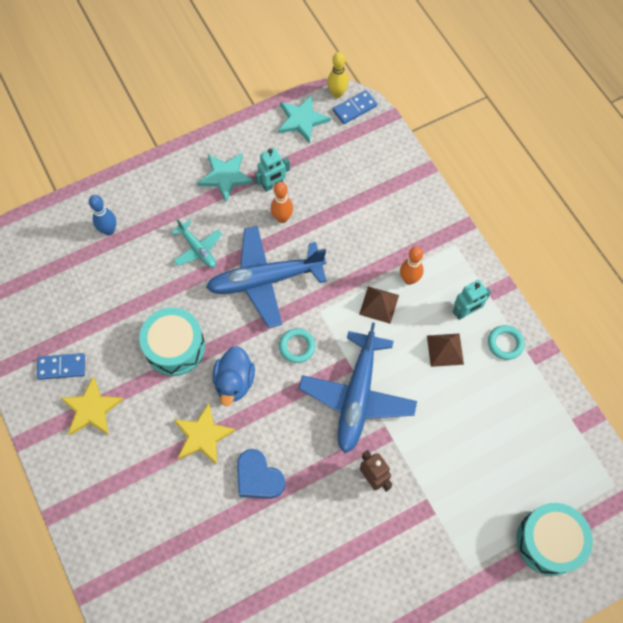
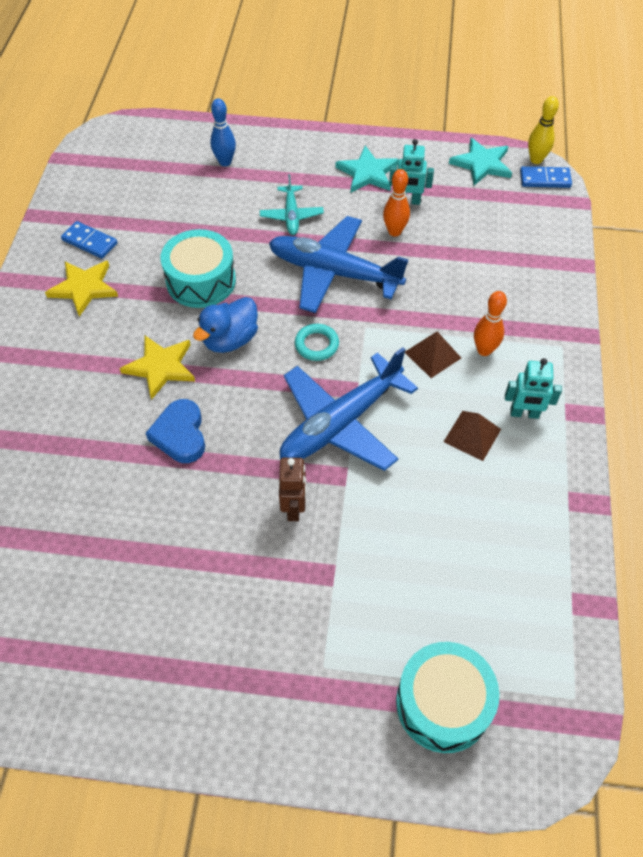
camera: 35 degrees right, 10 degrees down
(505, 343) = (547, 469): turquoise ring -> none

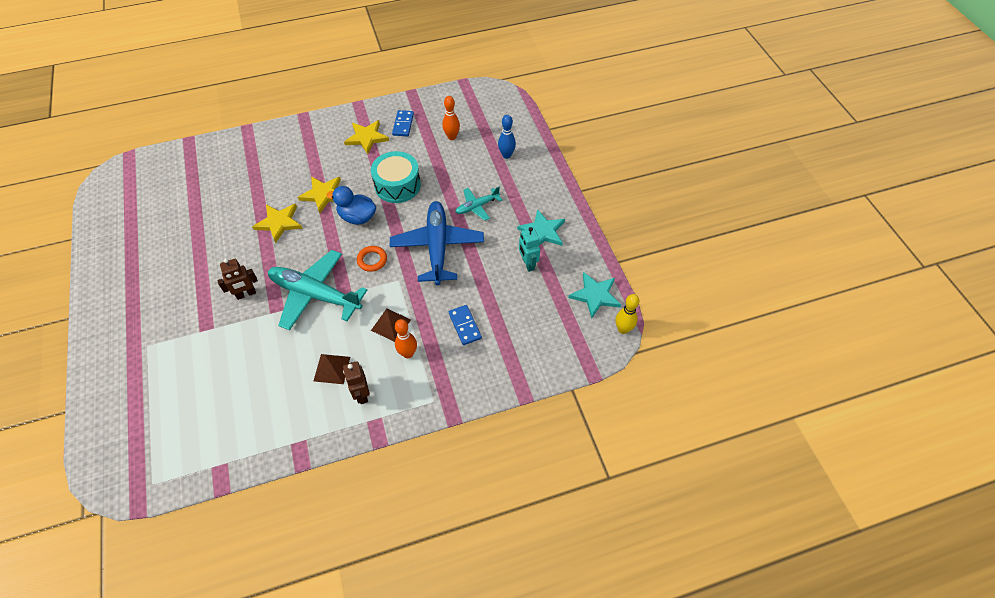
camera: 65 degrees right, 0 degrees up
(180, 434) = (279, 223): blue heart -> yellow star
(316, 345) = (372, 260): turquoise ring -> orange ring
(341, 423) = (315, 295): blue plane -> turquoise plane
(394, 231) = (493, 266): orange bowling pin -> orange bowling pin (452, 137)
(443, 703) = (135, 412): turquoise drum -> none
(524, 413) = (362, 394): turquoise robot -> brown robot
(545, 179) = (604, 342): blue domino -> blue domino (464, 326)

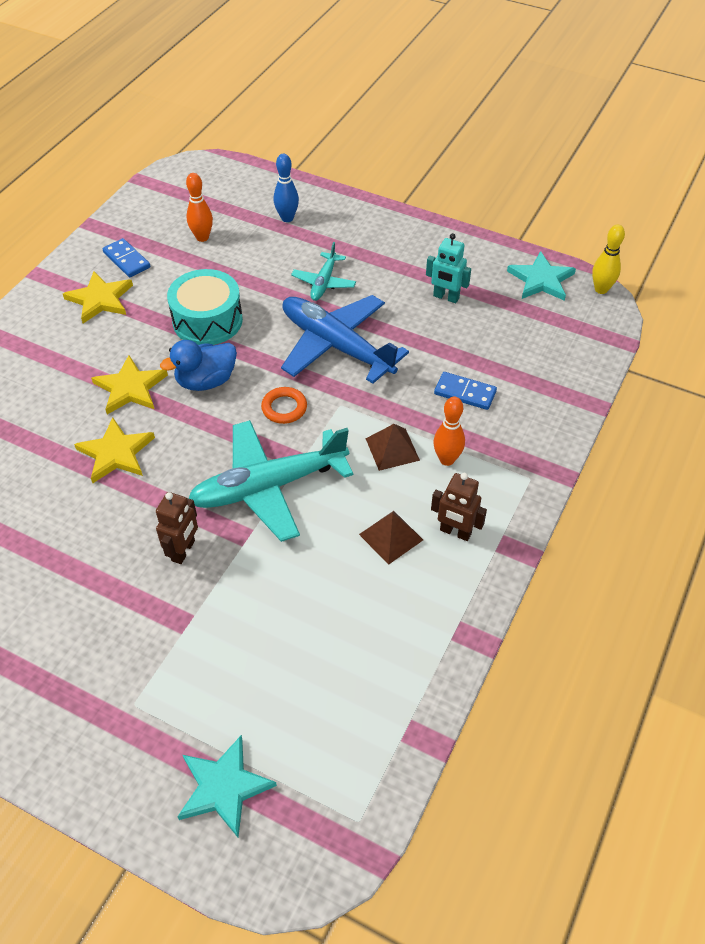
camera: 45 degrees left, 5 degrees down
(542, 231) = (419, 261): turquoise star -> turquoise star (224, 787)

